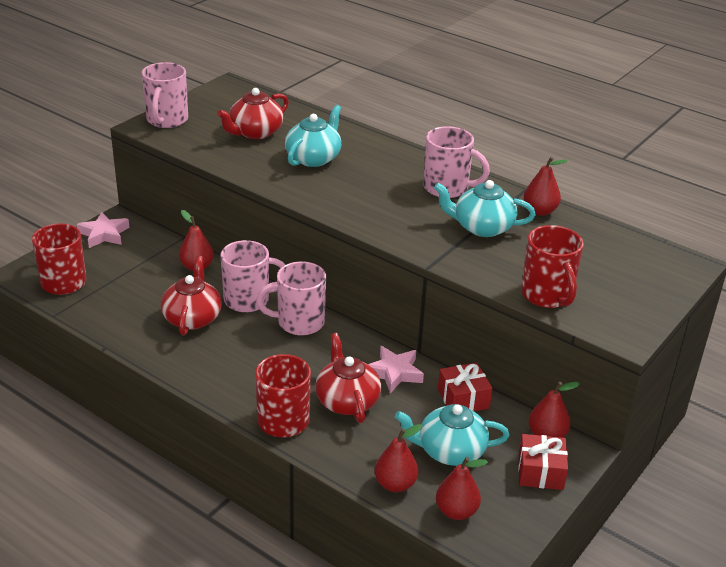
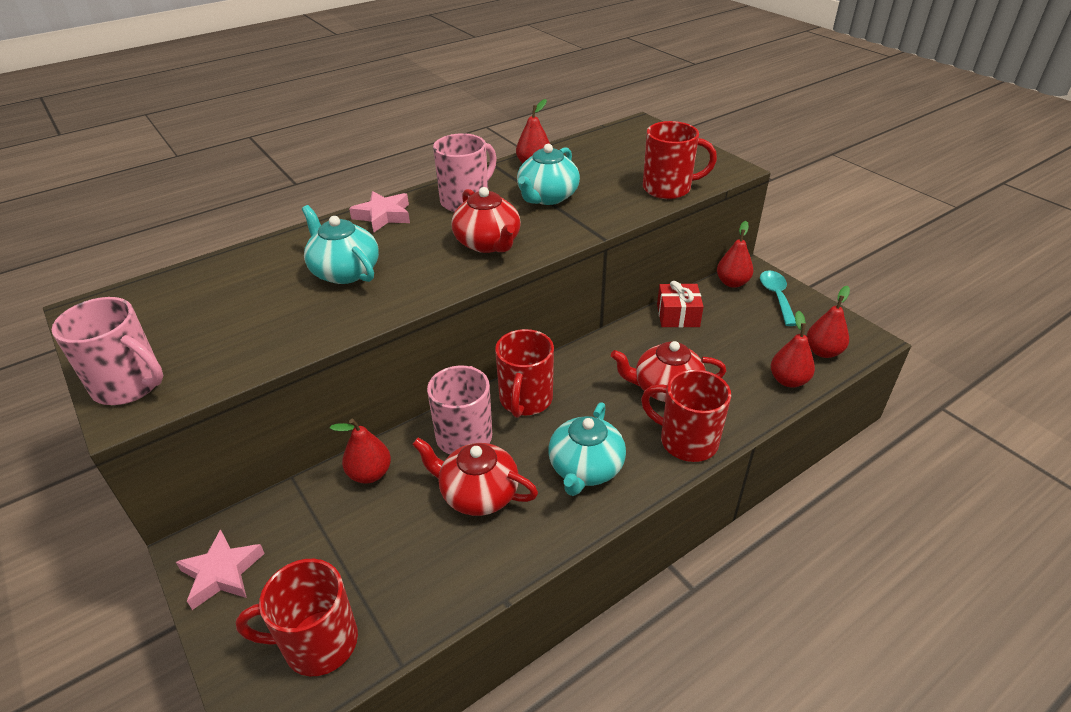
camera: 70 degrees left, 5 degrees up
(255, 132) = (243, 307): red teapot -> red teapot (488, 243)
(299, 322) = (525, 400): pink mug -> red mug
(394, 373) = (630, 348): pink star -> pink star (383, 216)
(450, 451) = (746, 338): turquoise teapot -> turquoise teapot (585, 468)
(540, 472) = (776, 296): red gift -> turquoise spoon

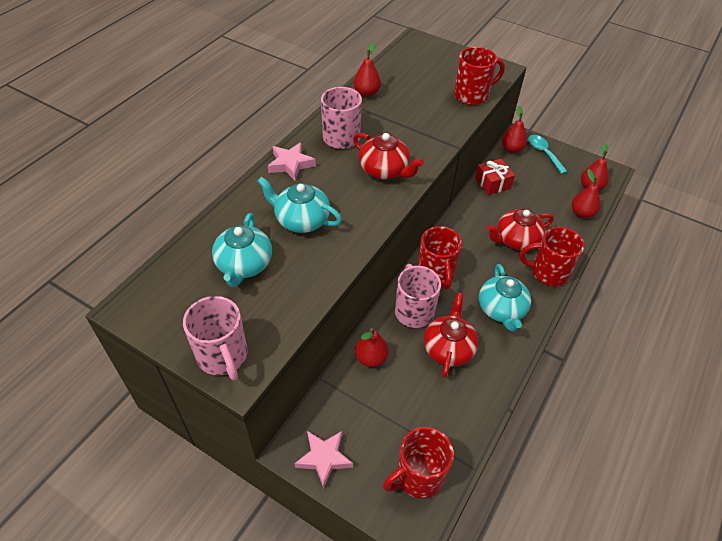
camera: 25 degrees left, 10 degrees up
(130, 385) = (223, 356): pink mug -> pink mug turned 60 degrees clockwise
(478, 494) = (448, 348): red teapot -> red teapot turned 105 degrees clockwise
(547, 197) = (396, 120): turquoise teapot -> turquoise teapot (244, 265)

